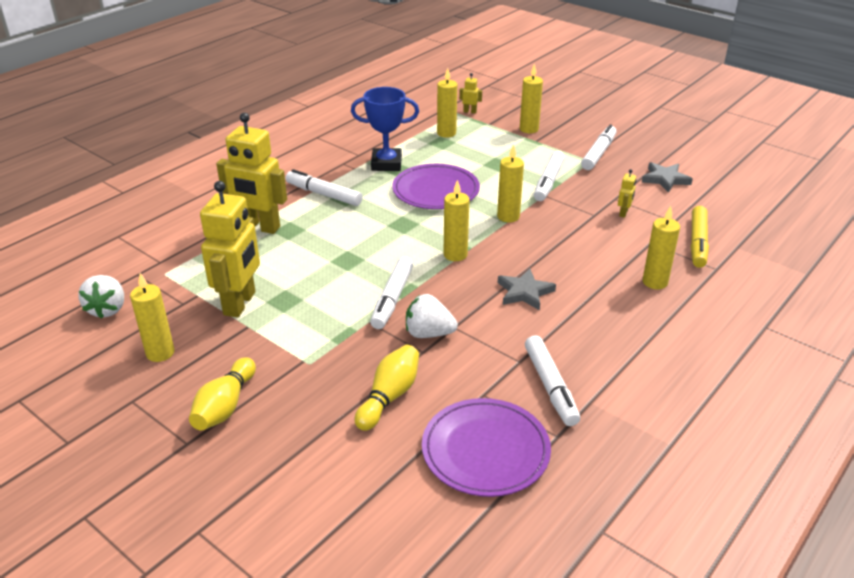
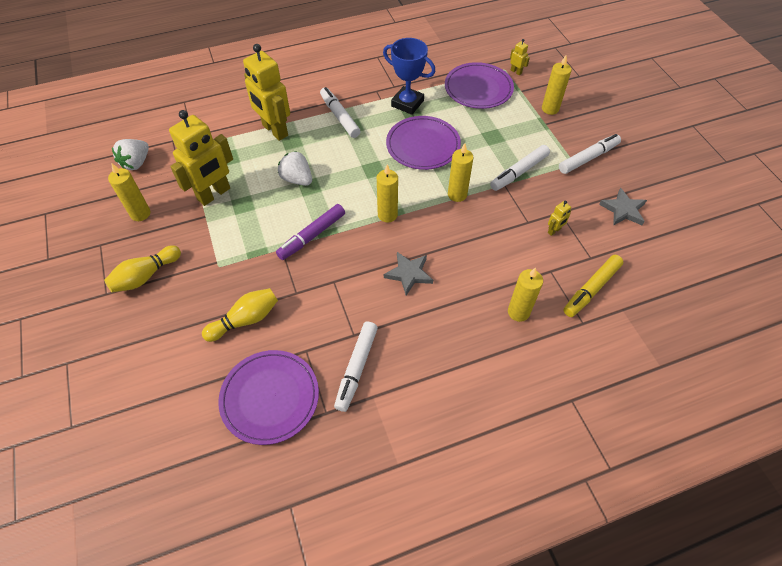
camera: 30 degrees right, 20 degrees up
(392, 298) = (312, 236): white marker -> purple marker
(428, 333) = (312, 279): white strawberry -> white strawberry (297, 179)
(446, 133) = (478, 88): yellow candle -> purple plate

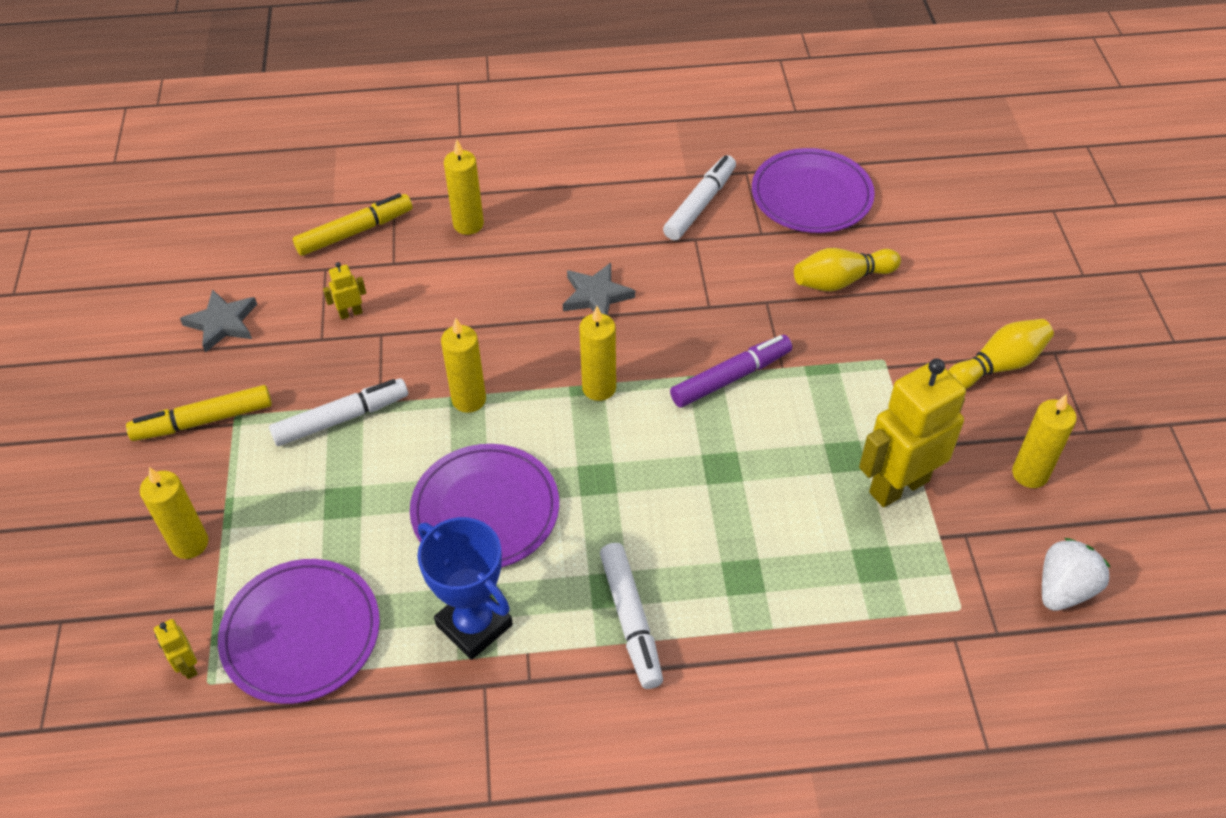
camera: 165 degrees left, 5 degrees down
(274, 130) = (776, 612): yellow robot -> none
(297, 179) = (742, 486): white strawberry -> none
(588, 158) = (204, 421): white marker -> yellow marker

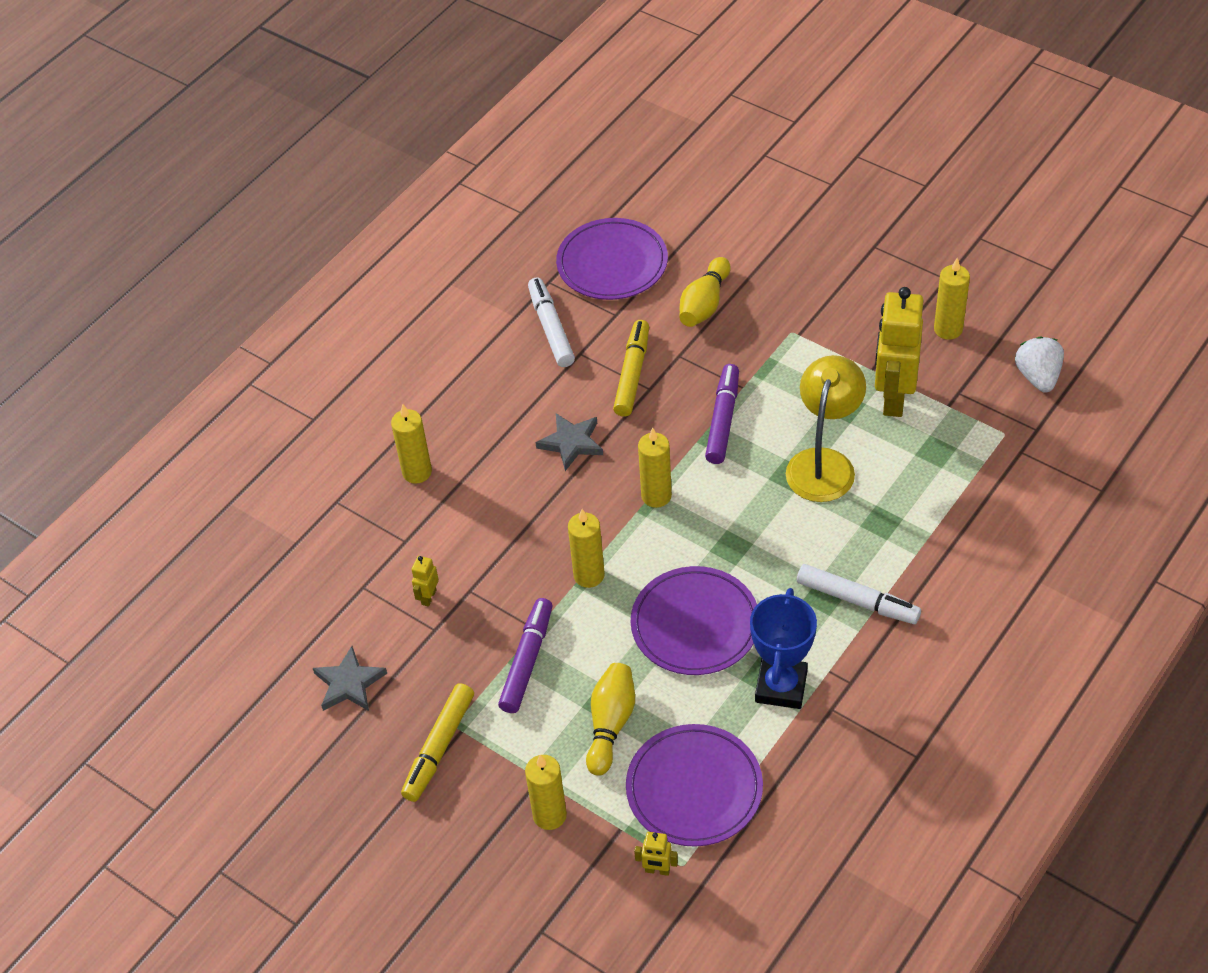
camera: 45 degrees left, 0 degrees up
(340, 419) = (527, 661): white marker -> purple marker
(354, 232) = (344, 546): yellow marker -> yellow marker (632, 374)
(474, 625) = (781, 686): blue trophy -> blue trophy turned 75 degrees counterclockwise
(763, 484) = (824, 463): none -> yellow lamp
(998, 366) = (856, 281): yellow bowling pin -> yellow bowling pin (610, 724)

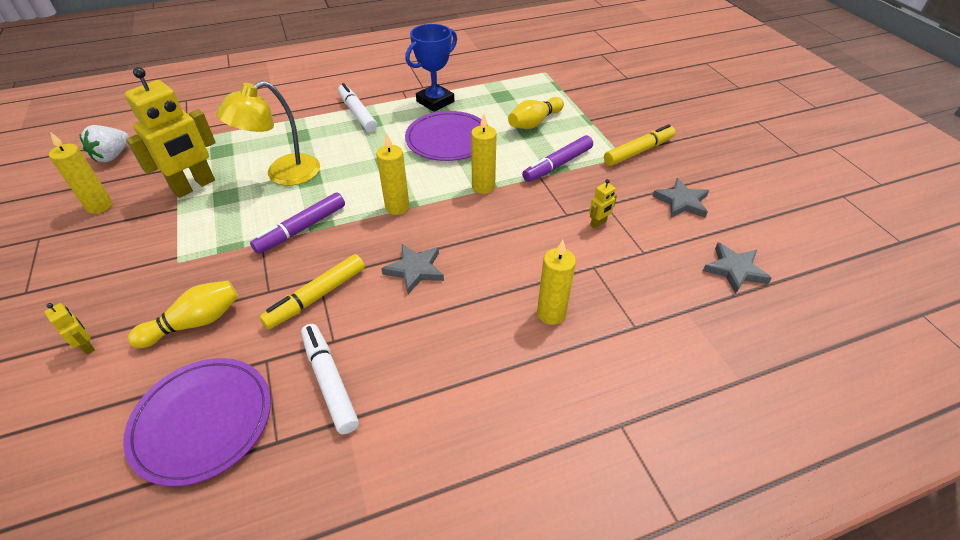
camera: 150 degrees left, 5 degrees down
(262, 616) = (734, 270): none -> grey star
(549, 815) = (595, 106): yellow candle -> none
(551, 329) = (330, 382): white marker -> white marker turned 135 degrees clockwise
(657, 870) = (558, 74): yellow robot -> yellow robot (87, 346)
(694, 788) = (515, 88): purple plate -> none

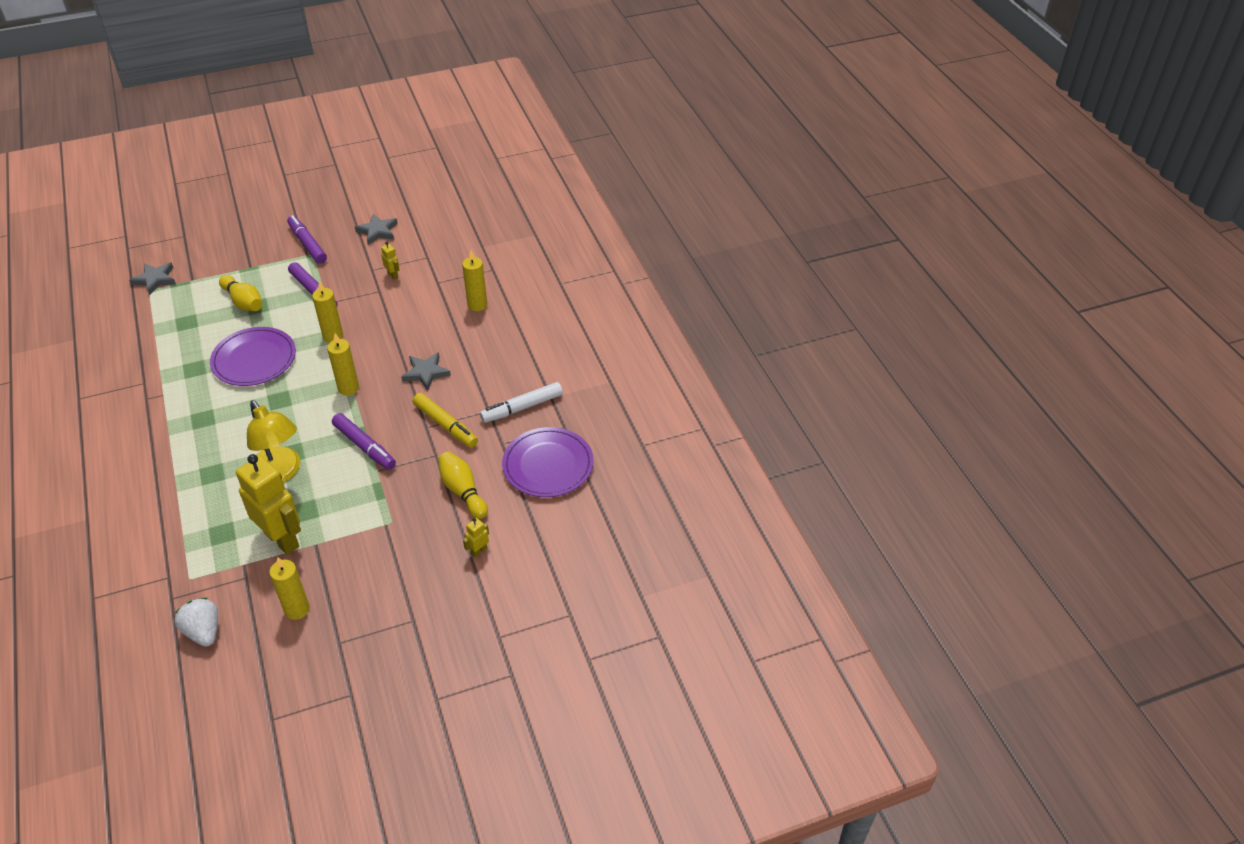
camera: 90 degrees left, 0 degrees up
(113, 156) = (203, 631): white strawberry -> white strawberry turned 150 degrees counterclockwise
(357, 113) = (183, 430): white marker -> none
(435, 101) = (180, 371): blue trophy -> none
(638, 151) = (307, 244): yellow marker -> purple marker
(734, 270) = (450, 220): grey star -> grey star (155, 279)

